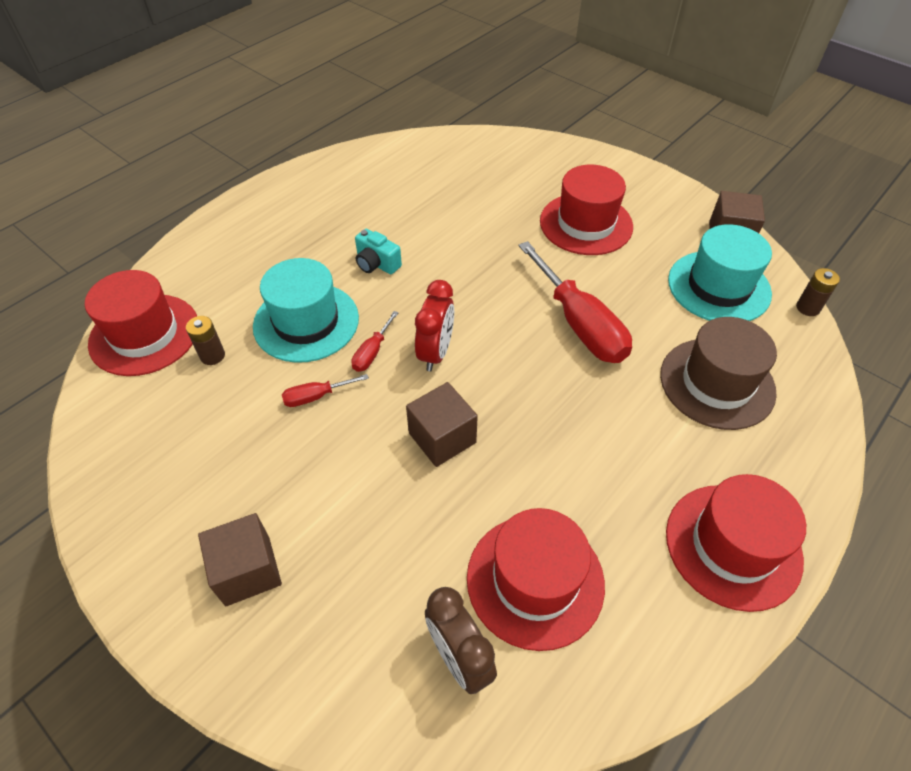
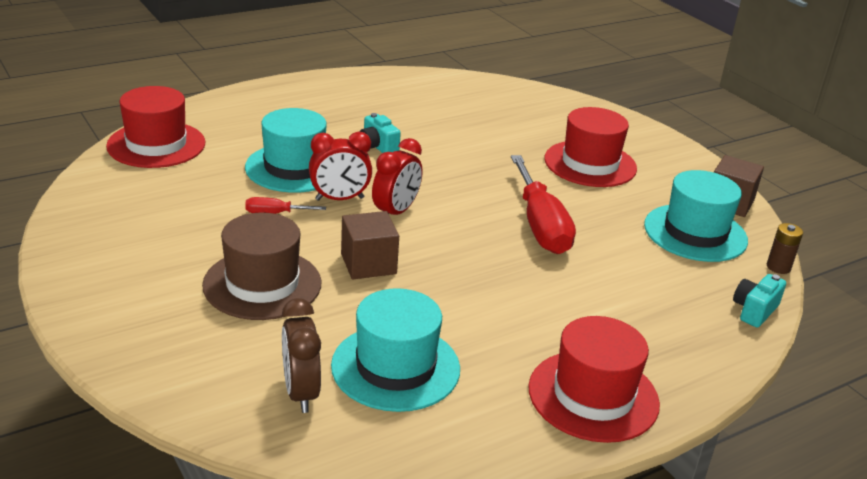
camera: 15 degrees right, 20 degrees down
(212, 356) = (204, 169): brown battery -> none
(248, 570) = (158, 297): brown cube -> none
(372, 352) = (339, 199): red screwdriver -> red clock
(535, 580) = (395, 367): red hat -> turquoise hat
(717, 383) = (649, 293): brown hat -> brown hat (262, 284)
(815, 373) = (754, 311): none -> turquoise camera

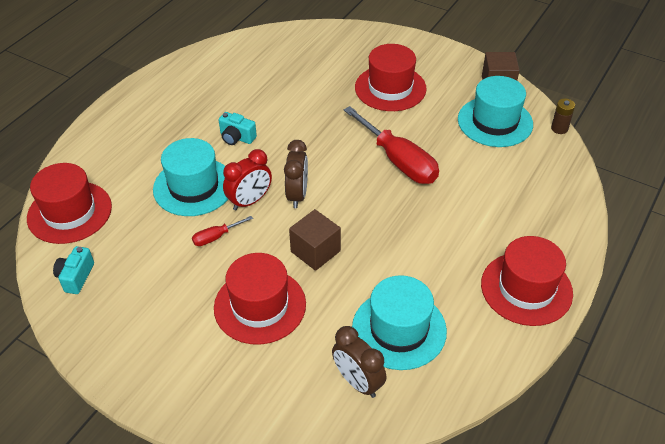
camera: 25 degrees left, 15 degrees up
(262, 284) = (260, 306): brown hat -> red hat
(395, 212) = (297, 195): red clock -> brown clock
(754, 311) = (568, 172): turquoise camera -> turquoise camera (76, 277)

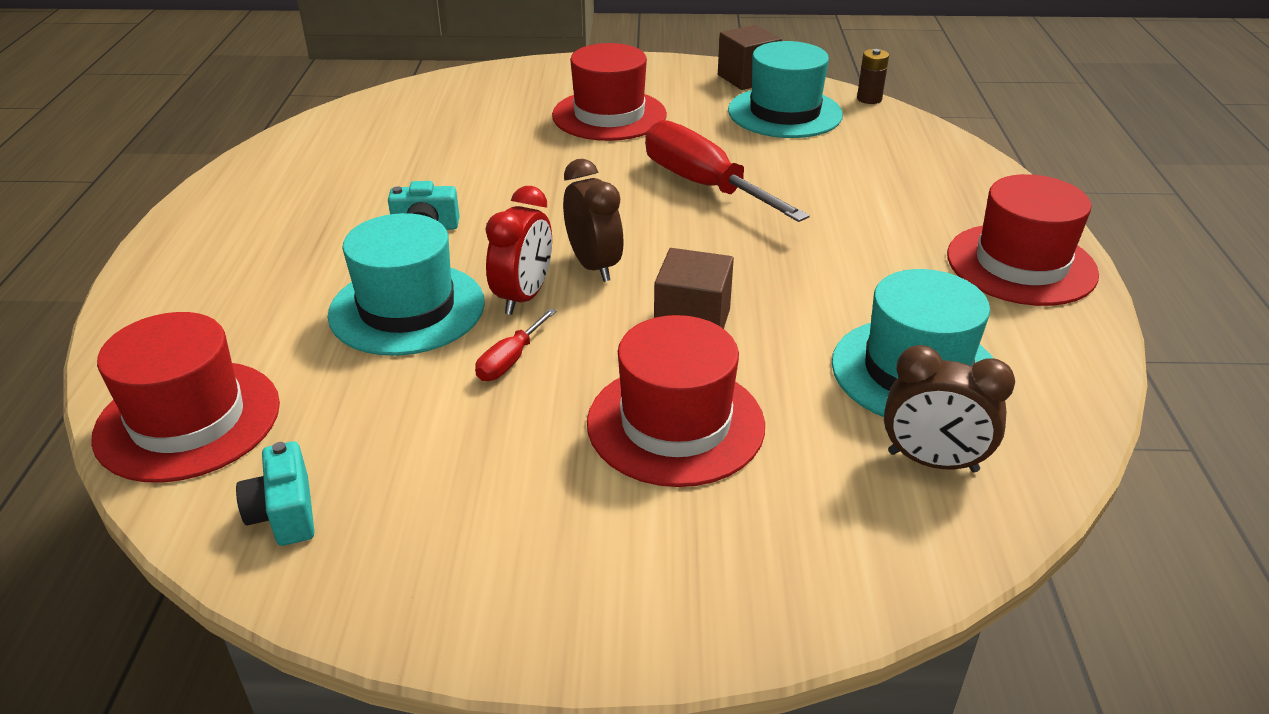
camera: 30 degrees left, 10 degrees down
(398, 161) = (703, 185): red screwdriver -> red screwdriver turned 150 degrees counterclockwise

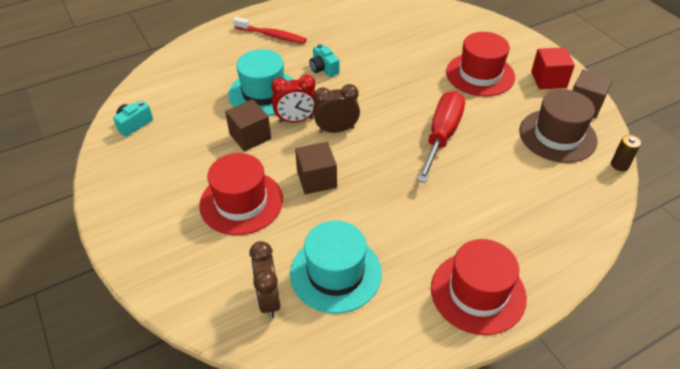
camera: 60 degrees right, 10 degrees up
(188, 420) = (166, 78): red hat -> none
(254, 249) = (272, 35): none -> red toothbrush
(510, 360) = (250, 136): red screwdriver -> brown cube
(594, 266) = (336, 130): brown clock -> brown clock turned 135 degrees counterclockwise
(675, 79) = (548, 79): none -> red cube
(784, 113) = (557, 136): turquoise hat -> brown hat

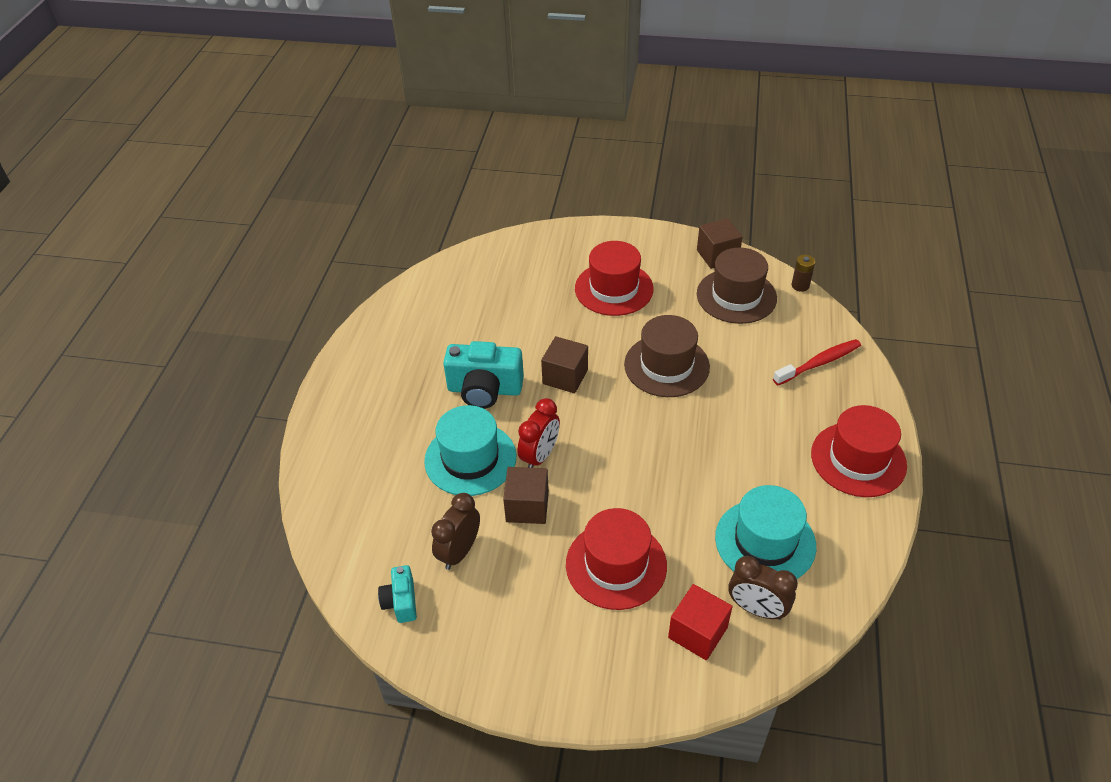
camera: 50 degrees left, 0 degrees up
(272, 35) = (380, 398): red toothbrush -> red toothbrush (819, 363)
(316, 179) = (638, 488): brown cube -> brown cube (565, 377)
(323, 69) = (484, 390): turquoise camera -> turquoise camera, size x1.83
(336, 130) = (585, 433): brown clock -> brown clock (459, 552)
(442, 135) = (666, 365): red screwdriver -> brown hat
(548, 79) = (665, 253): red cube -> red cube (697, 632)

